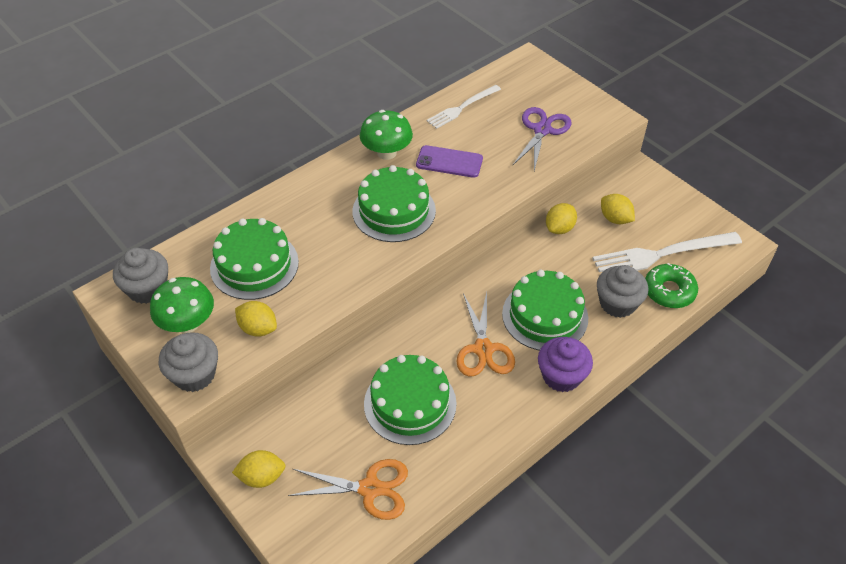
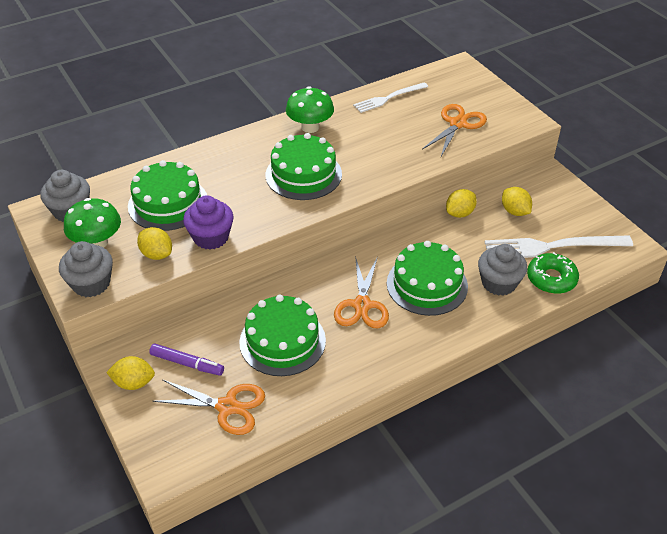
camera: 10 degrees right, 5 degrees down
(314, 445) = (187, 363): none -> purple marker
(449, 162) = (365, 141): purple phone -> none
(542, 130) = (458, 124): purple scissors -> orange scissors
(561, 376) = (429, 337): purple cupcake -> purple cupcake (211, 237)

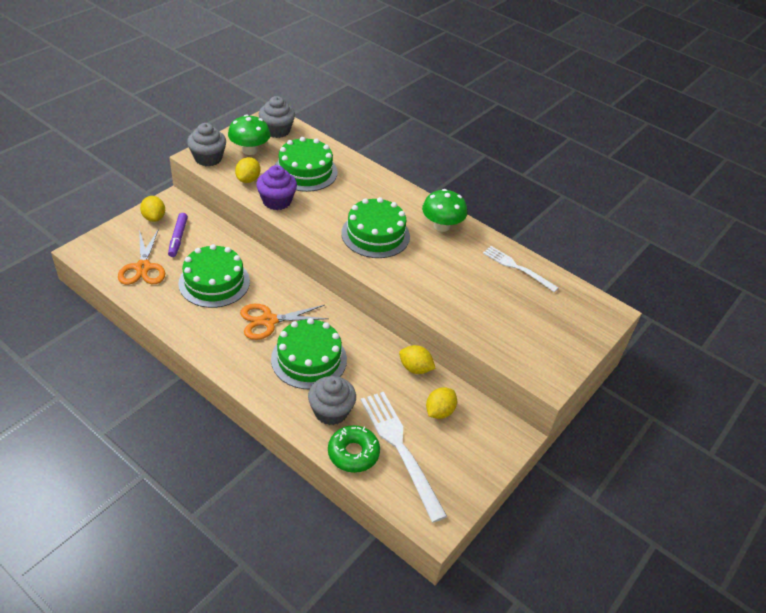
camera: 65 degrees right, 0 degrees up
(458, 124) = (508, 324): orange scissors -> none

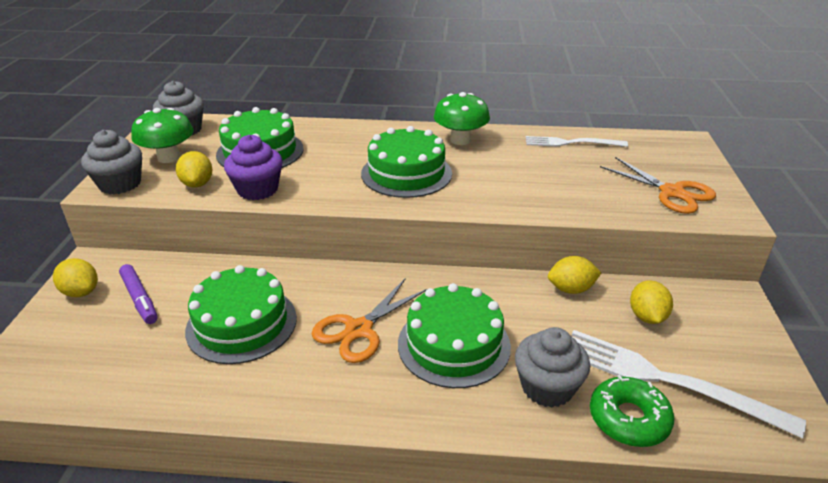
camera: 30 degrees left, 10 degrees down
(143, 268) = (118, 358): orange scissors -> orange scissors (672, 193)

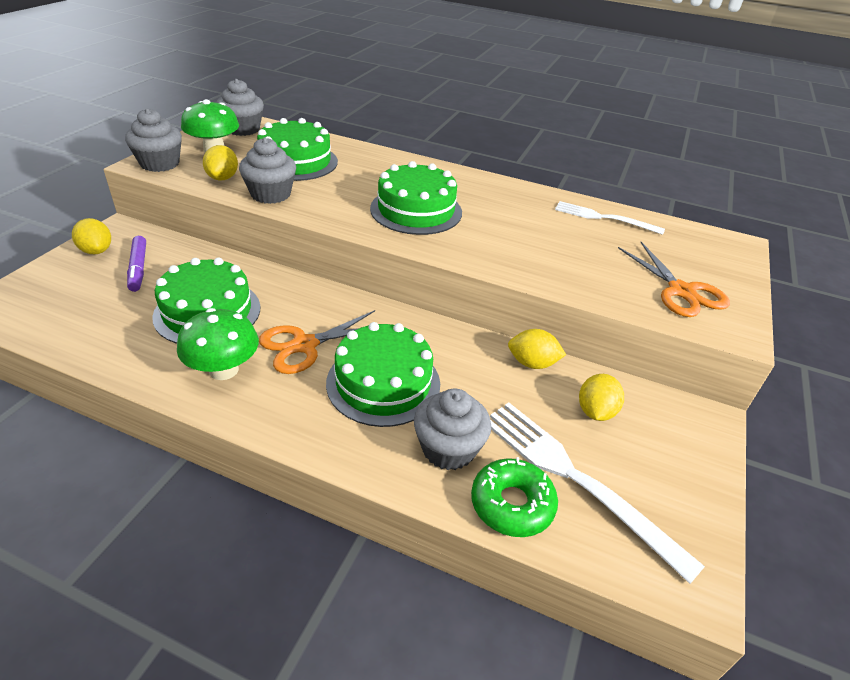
camera: 15 degrees right, 5 degrees up
(257, 189) = (271, 194): purple cupcake -> grey cupcake
(460, 140) = (490, 191): green mushroom -> green mushroom (224, 370)

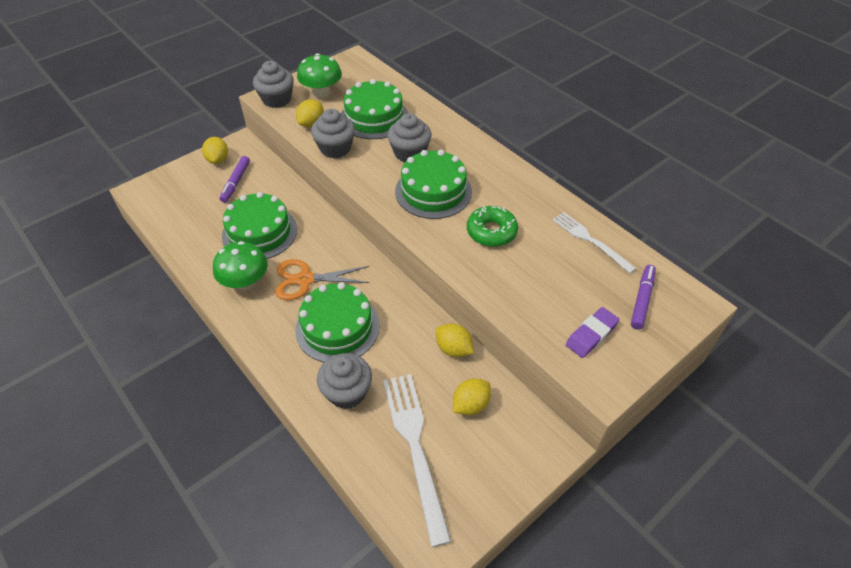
camera: 30 degrees right, 10 degrees up
(243, 129) = (355, 72): grey cupcake -> grey cupcake (409, 153)
(512, 504) = (360, 446): green donut -> green donut (491, 232)
(681, 291) = (591, 335): orange scissors -> purple eraser
(693, 252) = (642, 300): none -> purple marker

